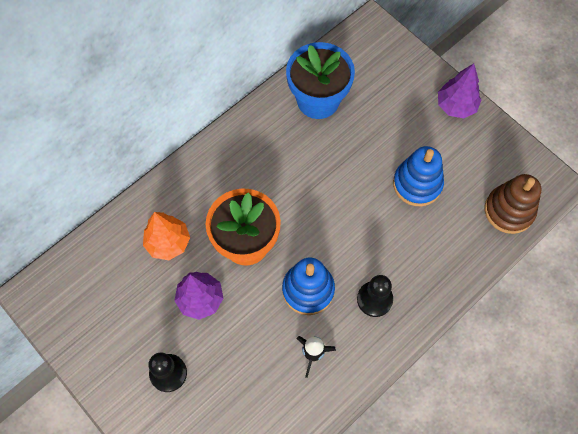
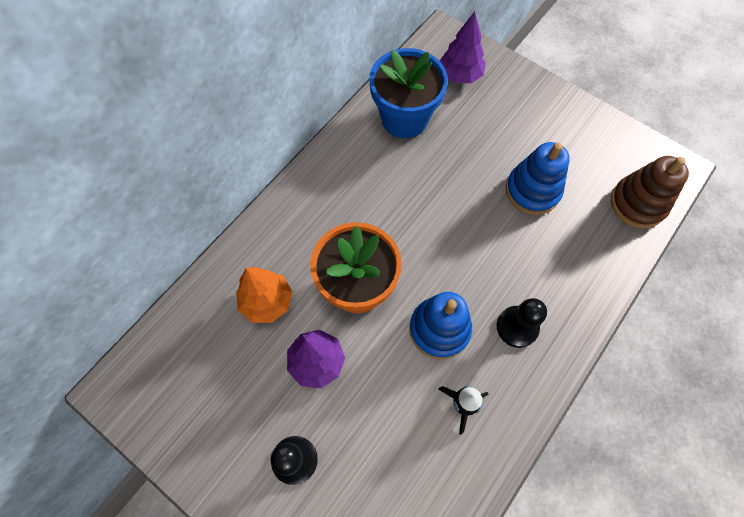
camera: 10 degrees left, 0 degrees up
(456, 106) = (552, 103): purple tree -> purple tree (460, 75)

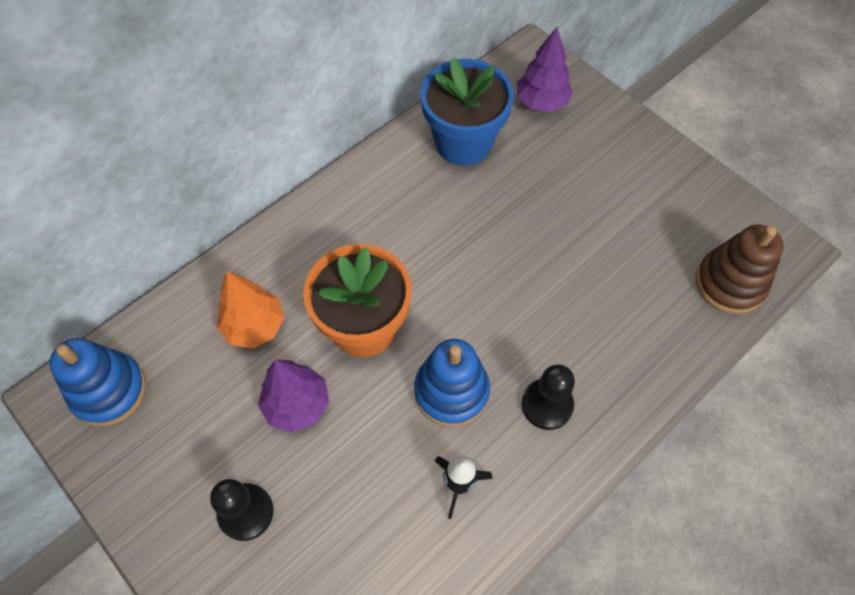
camera: 10 degrees right, 5 degrees down
(532, 191) = (601, 248): blue stacking toy -> blue stacking toy (109, 391)

